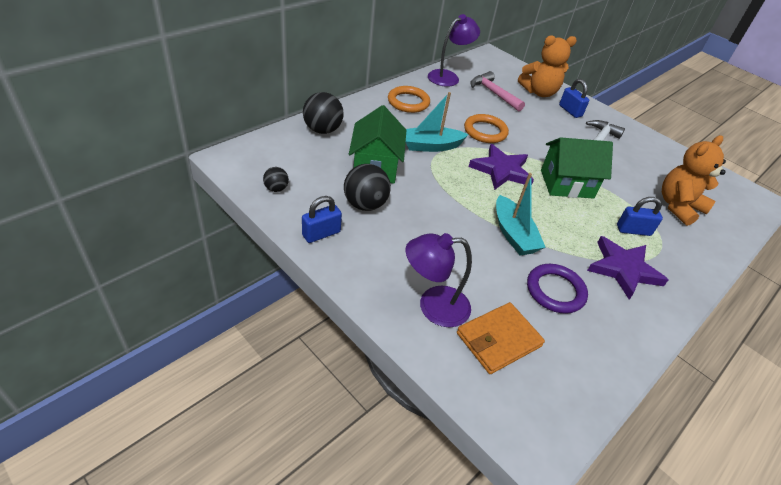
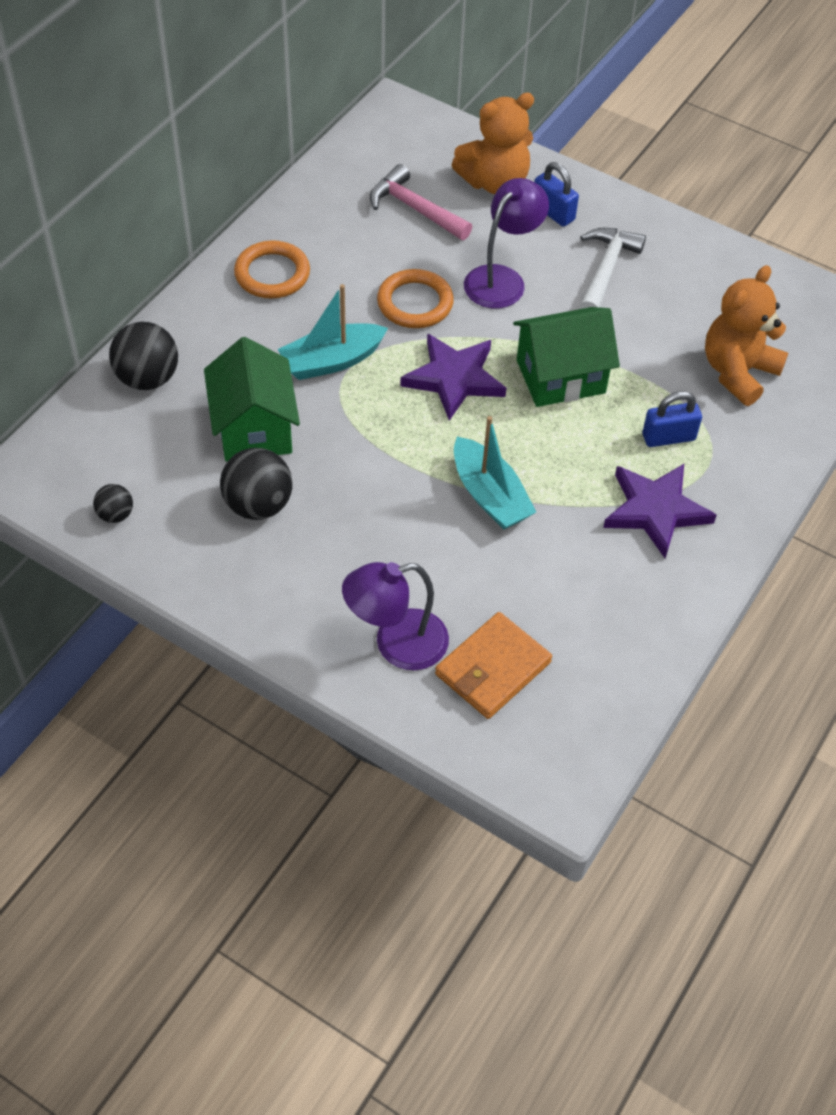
camera: 10 degrees left, 10 degrees up
(321, 234) = (209, 574): blue padlock -> none
(448, 76) = (328, 190): purple lamp -> purple lamp (502, 279)
(555, 291) = (561, 574): purple ring -> none

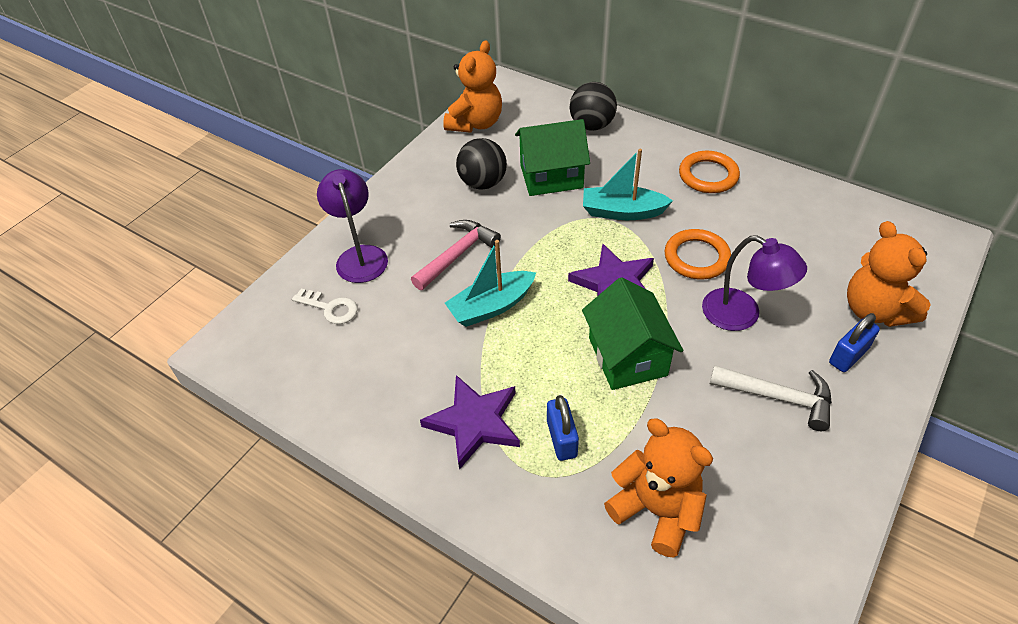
camera: 95 degrees right, 5 degrees down
(115, 515) = (475, 123): black ball -> orange teddy bear
(331, 361) = (622, 212): turquoise boat -> turquoise boat turned 60 degrees counterclockwise
(415, 209) = (814, 255): pink hammer -> pink hammer (457, 255)
(493, 668) = (330, 308): orange wallet -> white key

